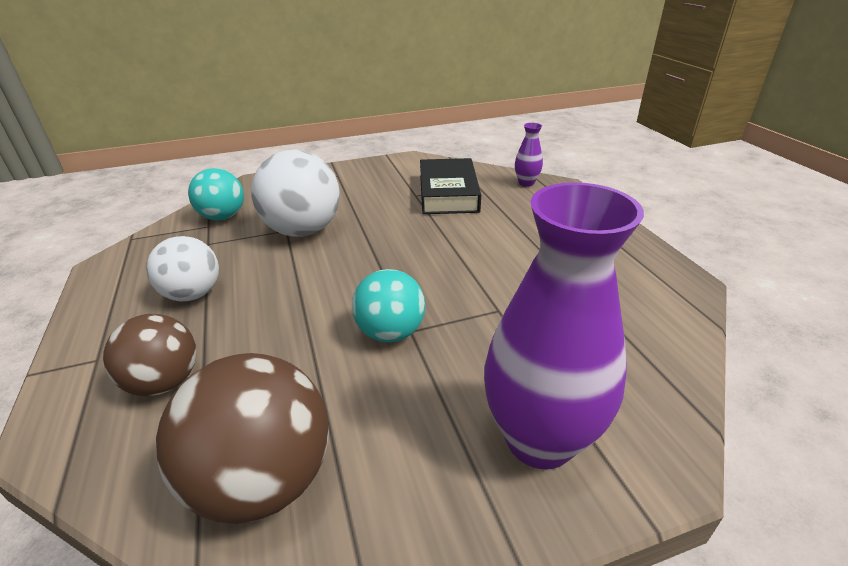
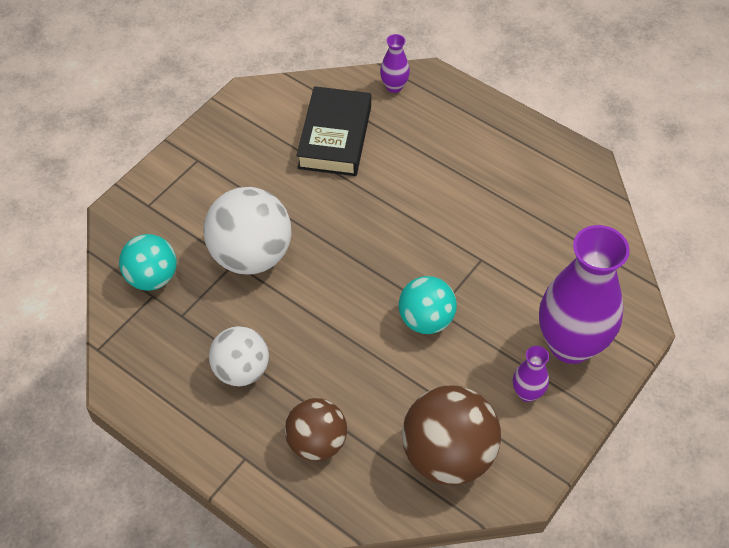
camera: 35 degrees left, 20 degrees up
(432, 465) = (527, 393): none -> purple vase
(448, 193) = (335, 137): black book -> black book turned 45 degrees clockwise

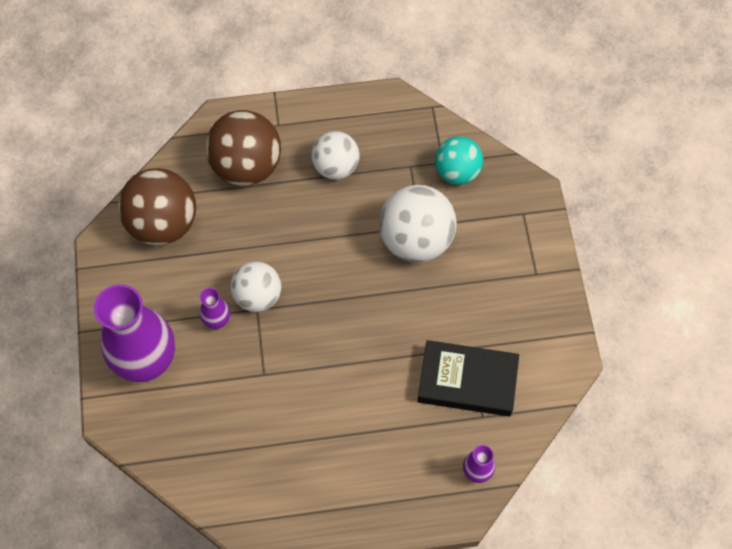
camera: 135 degrees right, 10 degrees up
(317, 442) = (247, 166): brown ball -> brown ball, size x1.55
(335, 137) = (467, 381): black book -> black book turned 45 degrees counterclockwise
(426, 320) = (258, 296): turquoise ball -> white ball
(527, 393) = (148, 303): purple vase -> purple vase (217, 321)

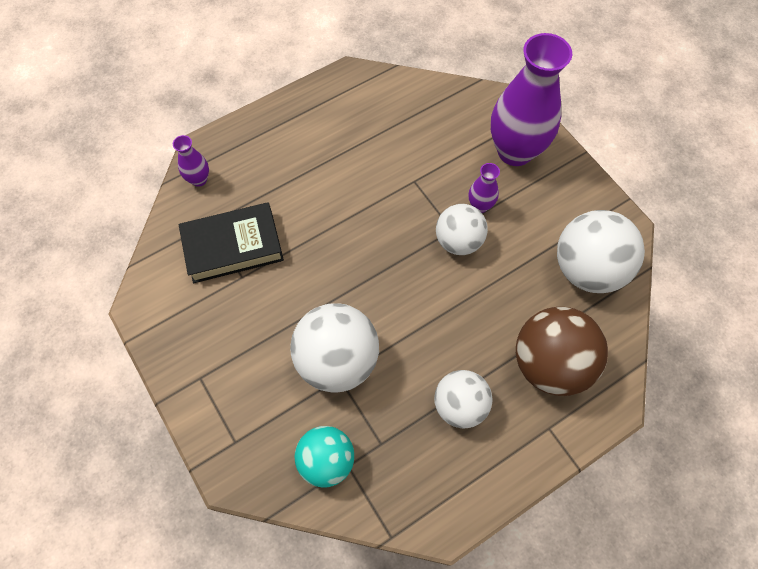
camera: 155 degrees right, 0 degrees up
(163, 223) = (587, 269): brown ball -> white ball

